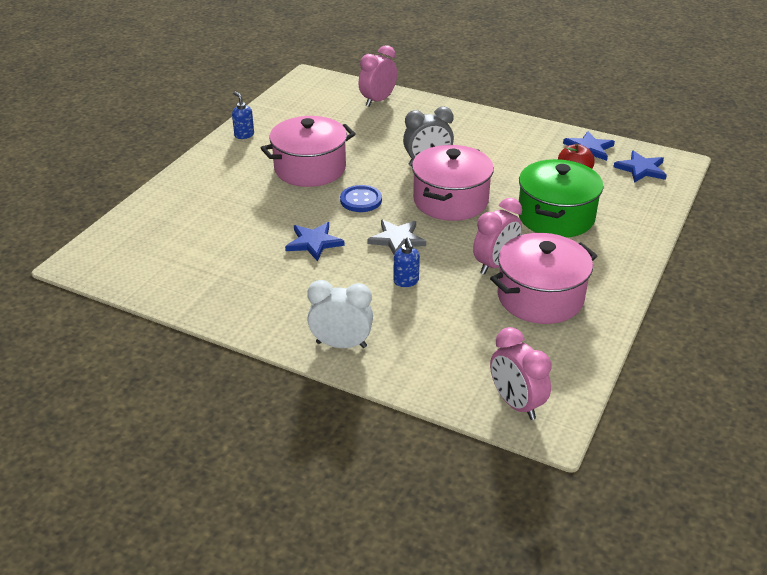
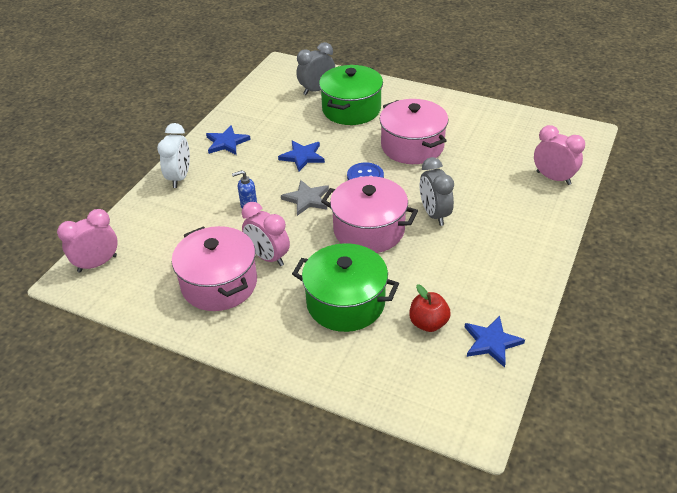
camera: 90 degrees right, 5 degrees up
(164, 231) = (317, 90): none -> grey clock
(221, 206) = (351, 109): none -> green pot
(244, 135) = (462, 107): blue soap dispenser -> none
(641, 169) = (452, 388): blue star -> blue star (227, 142)

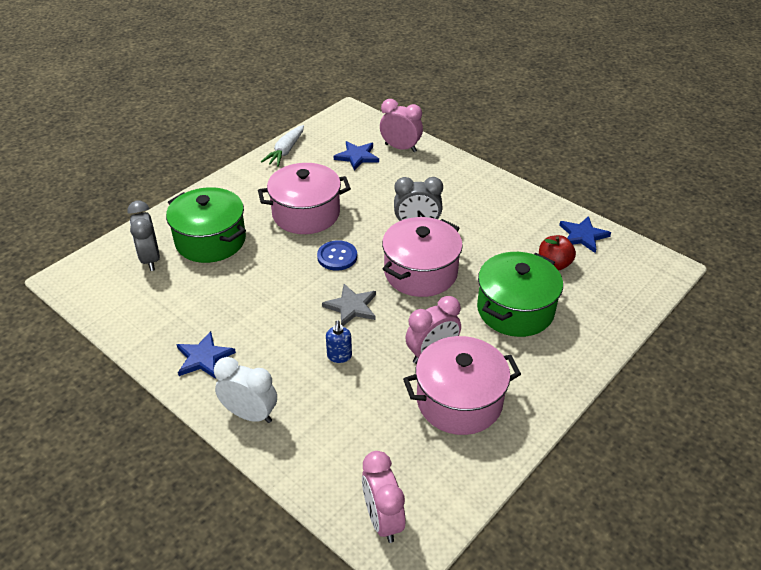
camera: 75 degrees left, 0 degrees up
(302, 156) = (274, 296): blue star -> blue star (357, 156)
(493, 112) = (285, 151): none -> white carrot
(553, 178) = (400, 148): pink clock -> pink clock turned 60 degrees clockwise

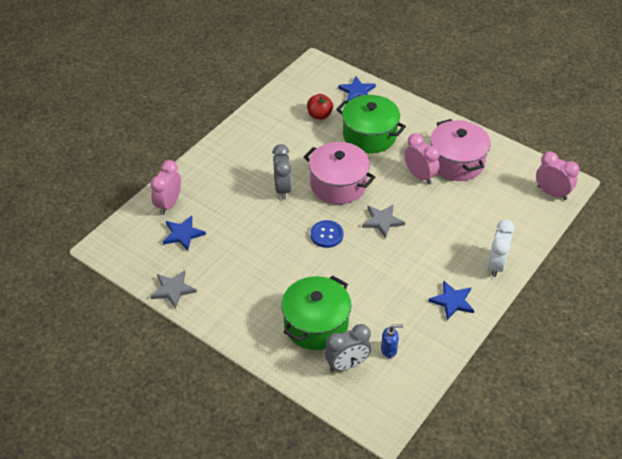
camera: 95 degrees left, 5 degrees up
(285, 151) = (173, 289): white carrot -> grey star
(306, 214) = (272, 261): pink pot -> none
(339, 356) = (433, 223): blue soap dispenser -> blue soap dispenser (389, 350)
(382, 519) = (552, 193): pink clock -> pink clock turned 120 degrees counterclockwise
(583, 236) = (285, 99): blue star -> blue star (357, 91)

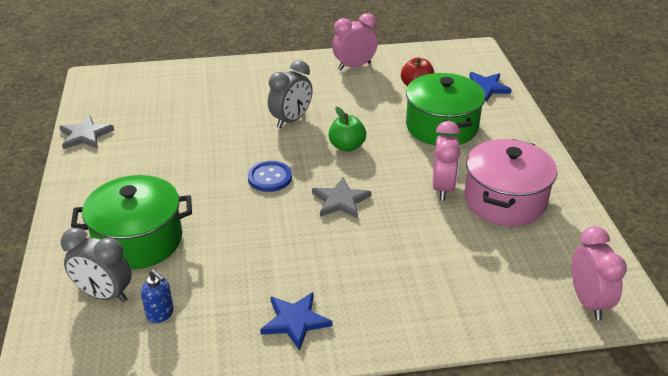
camera: 45 degrees right, 10 degrees down
(169, 204) = (185, 78): pink clock -> pink clock (354, 66)
(183, 234) = (159, 104): blue star -> none
(338, 184) = (347, 146): pink pot -> green apple
(496, 265) = (401, 324): white clock -> none

